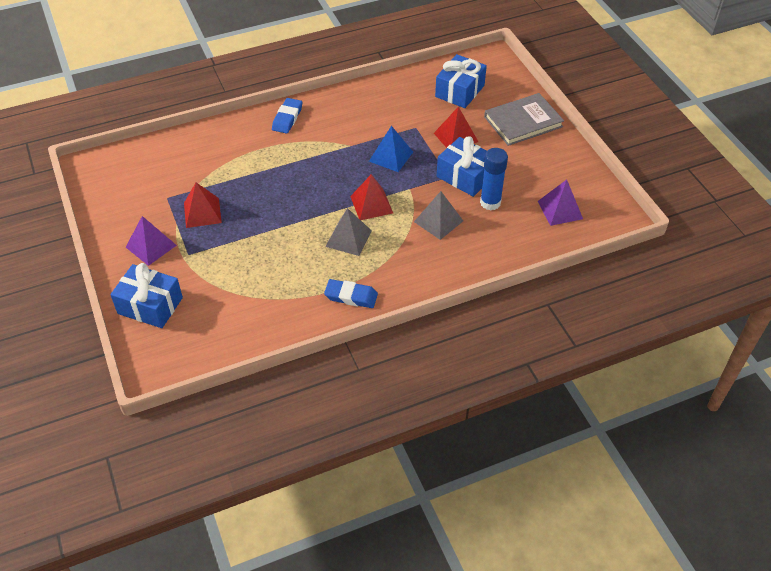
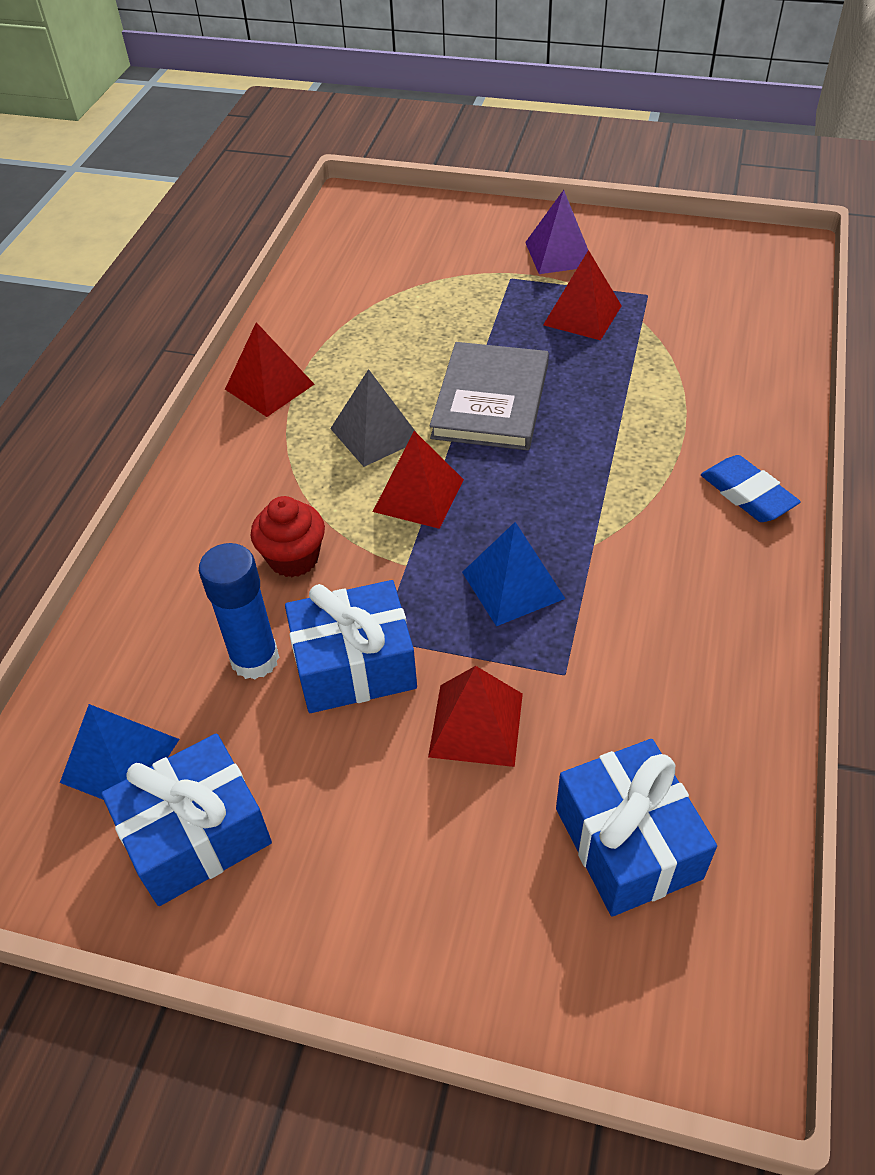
camera: 130 degrees right, 0 degrees up
(150, 305) = (454, 225): blue gift -> blue gift (196, 835)
(351, 296) = (269, 386): blue eraser -> red pyramid
(438, 221) = (293, 558): grey pyramid -> red cupcake
(523, 122) = (411, 901): grey book -> grey book (491, 401)
(560, 210) = (120, 760): purple pyramid -> blue pyramid

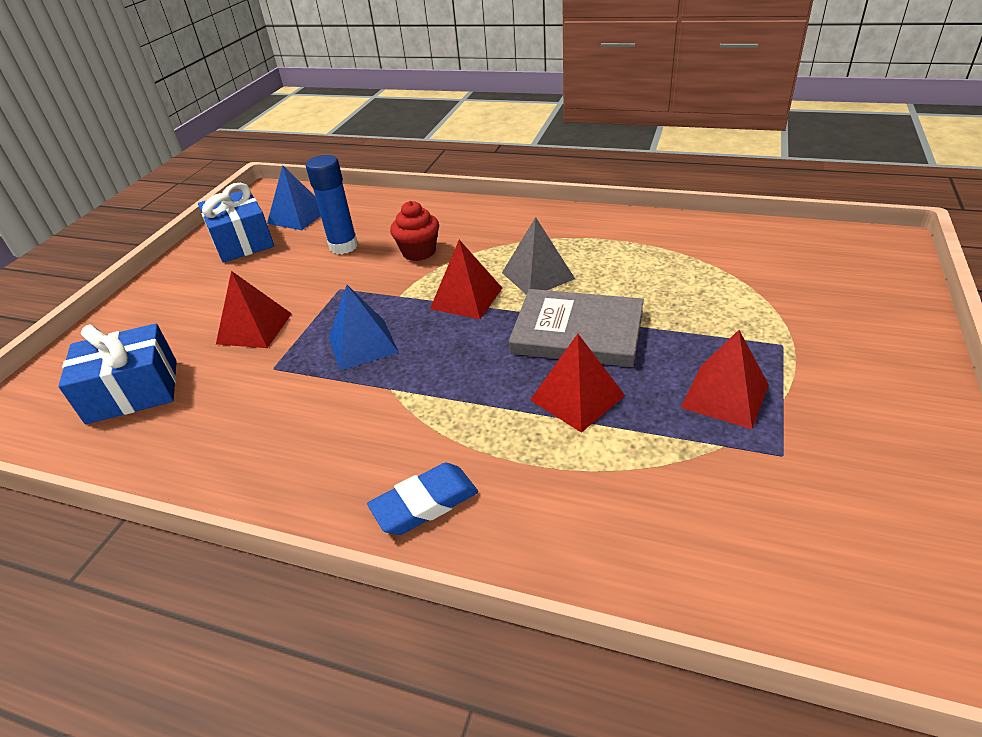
camera: 95 degrees right, 10 degrees down
(269, 386) = (594, 227): red pyramid -> red pyramid (577, 398)
(354, 665) = (323, 280): blue gift -> none
(559, 254) = (847, 382): purple pyramid -> none

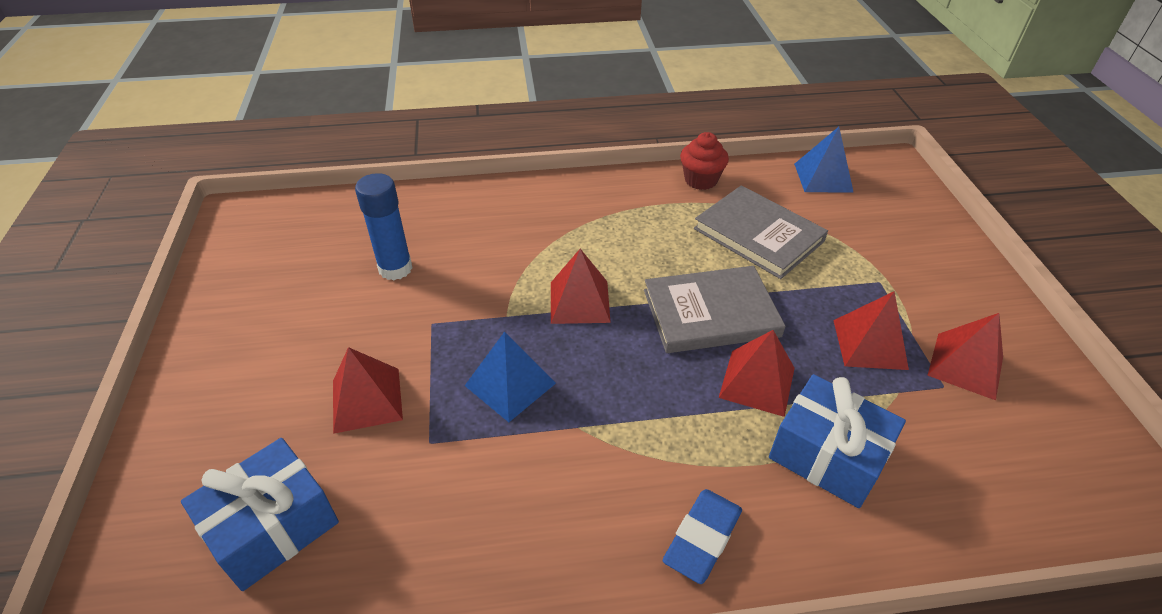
camera: 30 degrees left, 5 degrees up
(242, 241) = (257, 289): blue gift -> blue gift (827, 455)
(298, 216) = (305, 239): blue pyramid -> blue pyramid (823, 177)
(419, 252) = (488, 257): red cupcake -> red cupcake (700, 180)
(538, 275) = (631, 259): grey pyramid -> none
(678, 279) = (758, 235): none -> grey book
(826, 443) = (965, 365): none -> red pyramid

